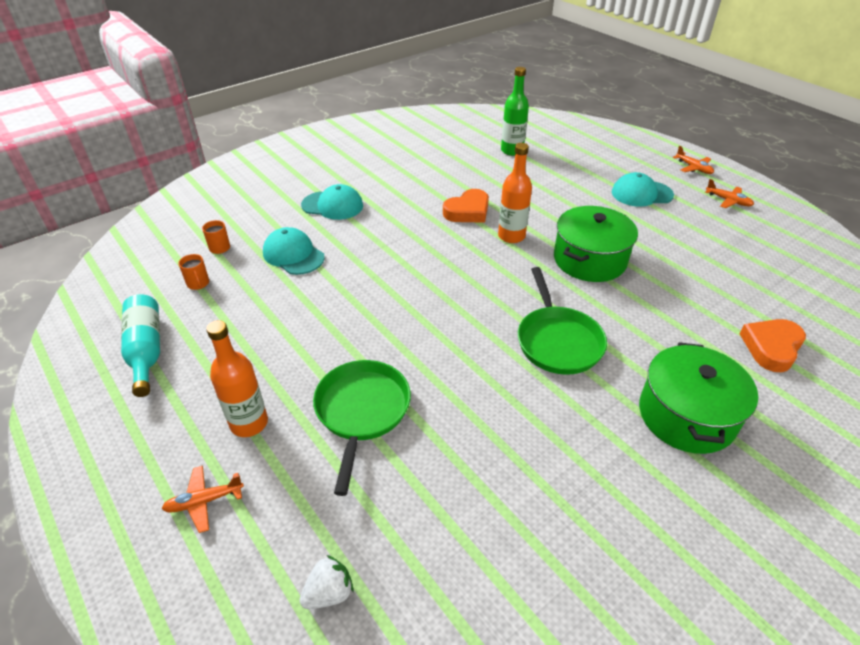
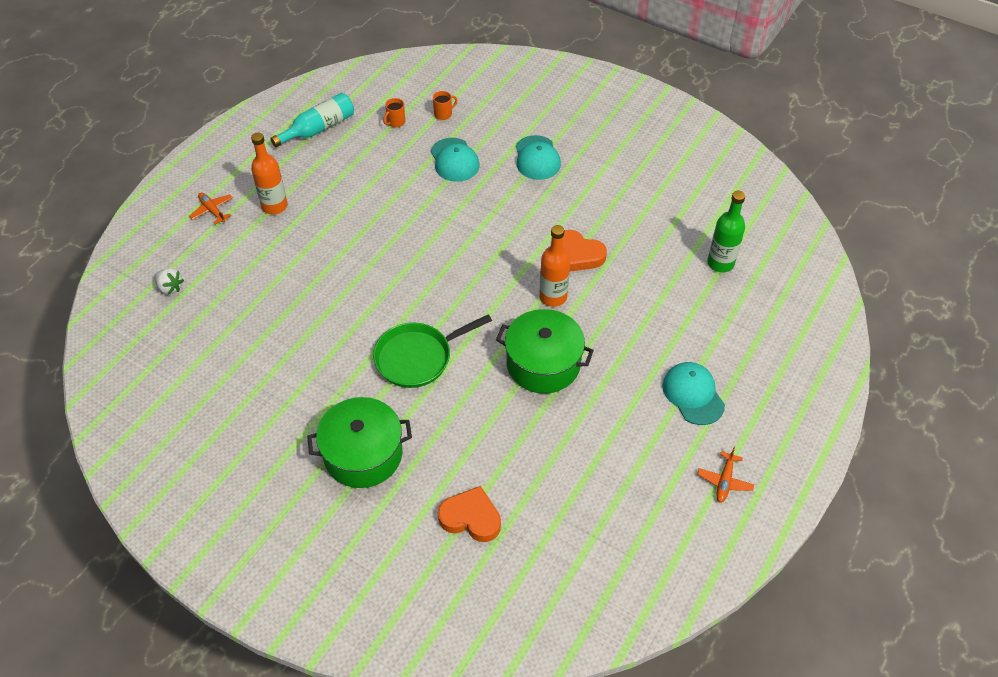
camera: 70 degrees right, 10 degrees up
(293, 255) = (454, 160): turquoise cap -> turquoise cap turned 135 degrees clockwise
(362, 411) = (303, 259): green pan -> none
(693, 168) = (786, 443): orange plane -> none

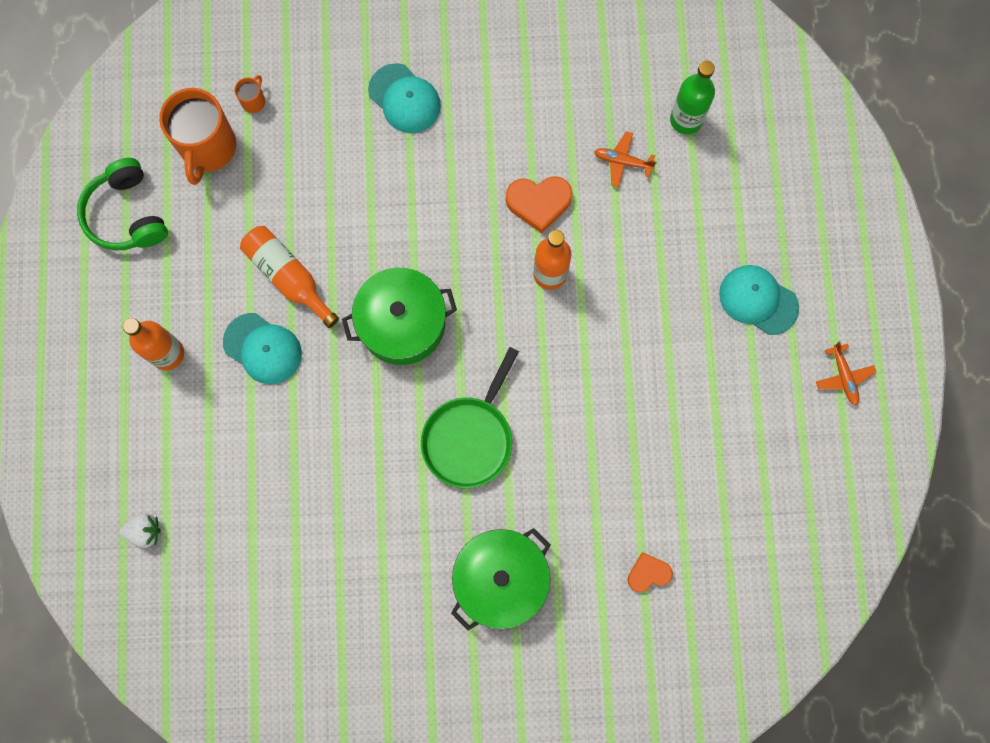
camera: 35 degrees left, 25 degrees up
(212, 210) = (103, 406): orange plane -> orange plane (622, 161)
(319, 128) = (127, 214): turquoise bottle -> green headphones
(383, 207) = (288, 277): none -> orange bottle
(395, 122) = (208, 148): orange mug -> orange mug, size x2.34
(454, 160) = (316, 160): turquoise cap -> turquoise cap (263, 348)
(471, 518) = (648, 573): orange heart -> orange heart, size x0.64
(543, 364) = (596, 361): green pot -> green pot (402, 323)

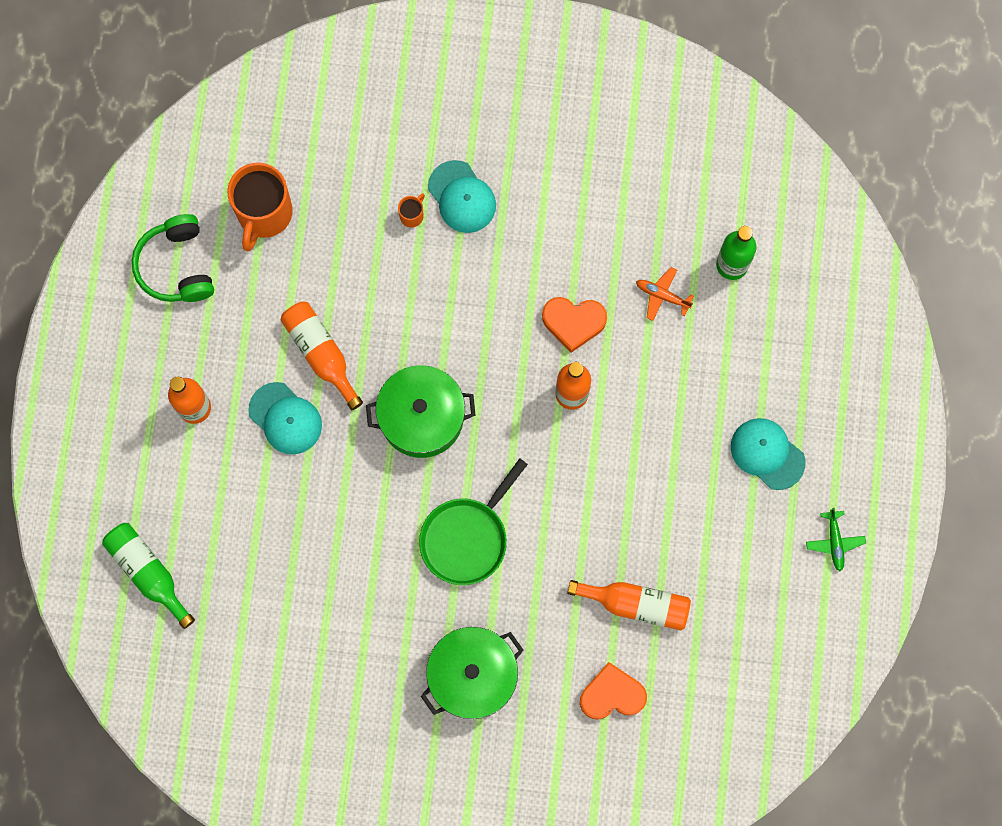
camera: 10 degrees right, 0 degrees up
(145, 531) = (148, 572): white strawberry -> green bottle
(254, 101) = (315, 175): orange mug -> orange mug (412, 215)
(648, 573) = (612, 694): orange heart -> orange heart, size x1.56
(655, 475) = (636, 604): none -> orange bottle
(843, 377) = (834, 542): orange plane -> green plane

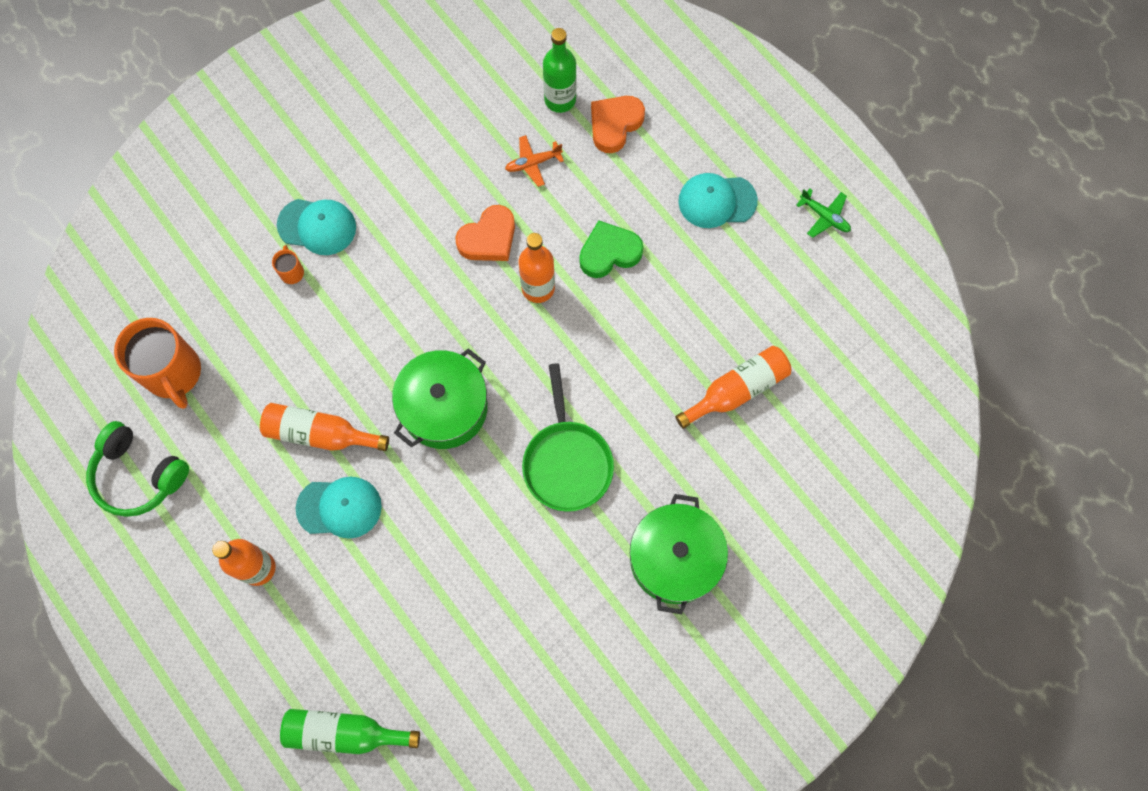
camera: 45 degrees left, 5 degrees down
(612, 694) = (787, 471): orange heart -> orange heart (614, 125)
(649, 416) = (609, 252): none -> green heart

